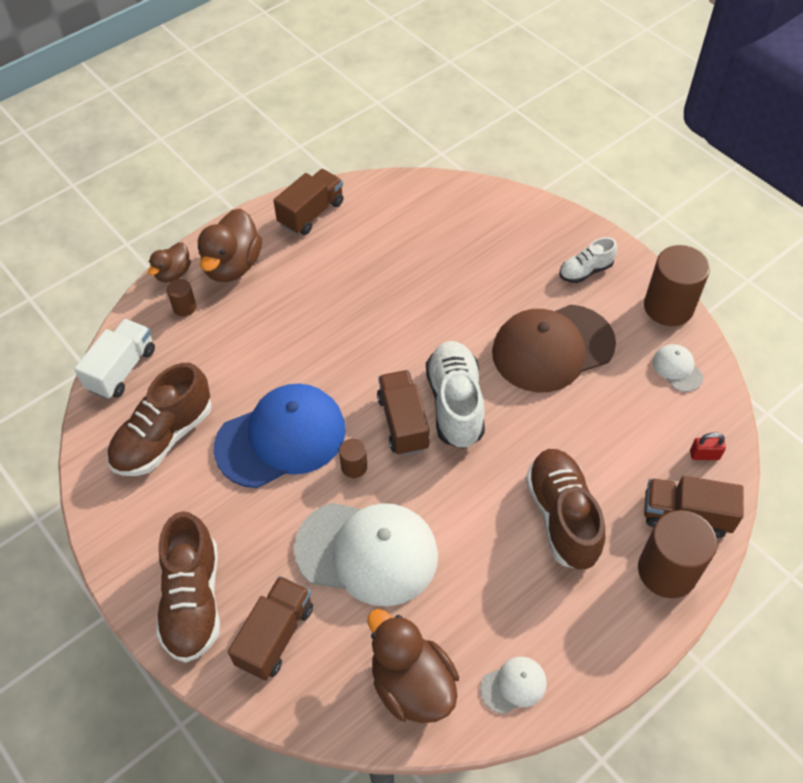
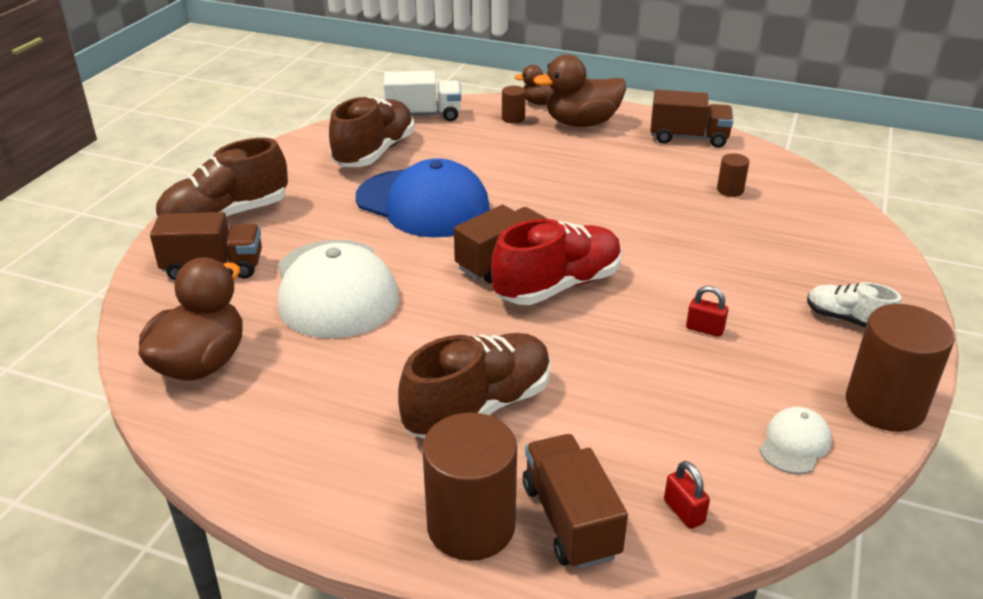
camera: 60 degrees right, 20 degrees down
(163, 437) = (374, 152): brown shoe -> brown shoe turned 105 degrees clockwise
(354, 467) = (425, 251): brown cylinder -> brown cylinder (730, 190)
(455, 404) = (558, 286): white shoe -> red shoe
(514, 685) = (234, 436): white cap -> none
(552, 348) = (704, 329): brown cap -> red padlock

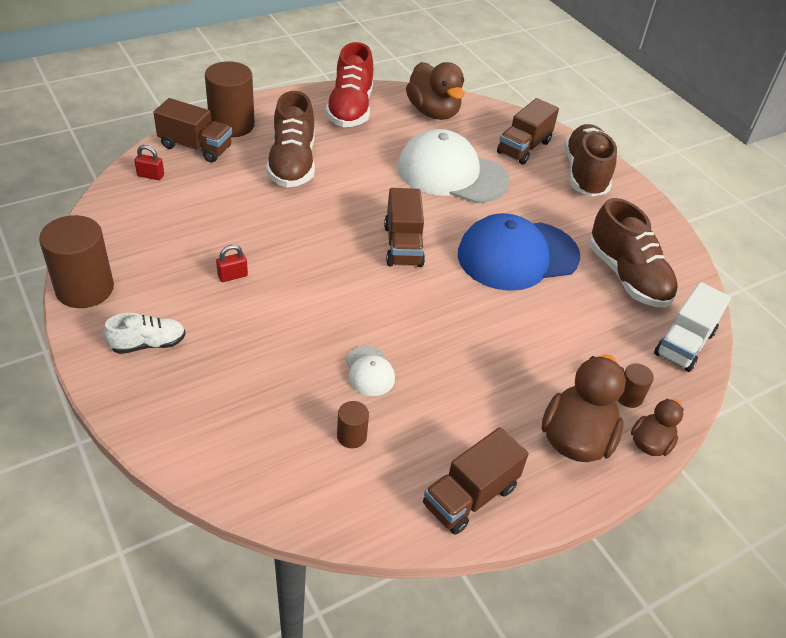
camera: 125 degrees right, 10 degrees up
(558, 286) = (350, 250): red shoe -> red shoe (350, 109)
(795, 443) = (122, 235): white cap -> white cap (369, 371)

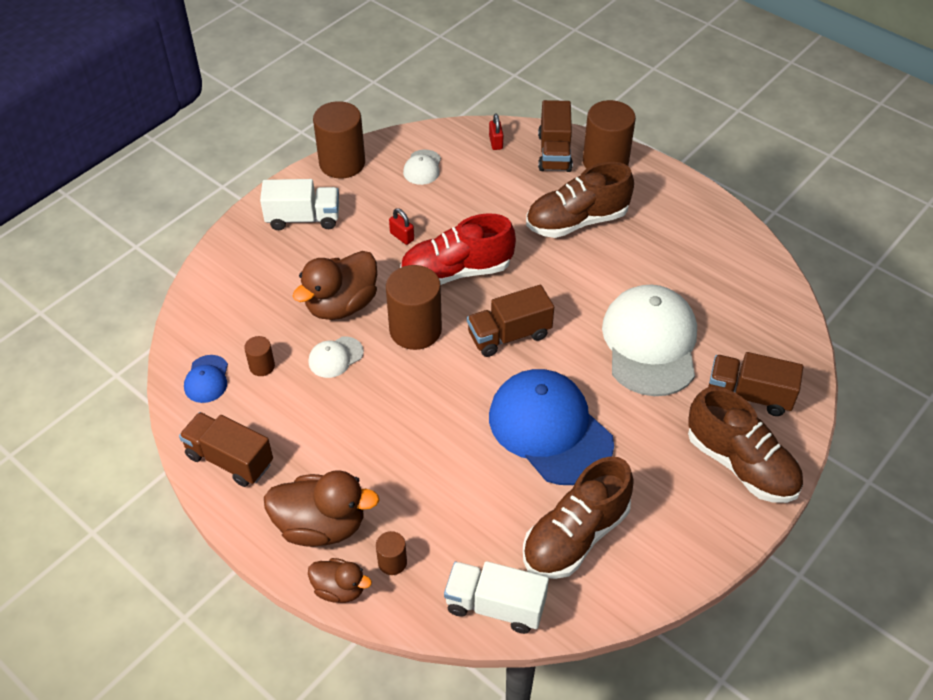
camera: 75 degrees right, 5 degrees up
(144, 233) = (422, 167): none -> white cap
(148, 344) = (303, 218): white shoe -> white truck
(346, 492) = (207, 379): none -> blue cap
(350, 109) = (701, 233): red shoe -> red shoe (456, 272)
(364, 303) = (415, 330): none -> brown cylinder
(433, 112) = (752, 299): brown duck -> brown duck (341, 305)
(585, 174) = (741, 464): brown shoe -> brown shoe turned 60 degrees clockwise

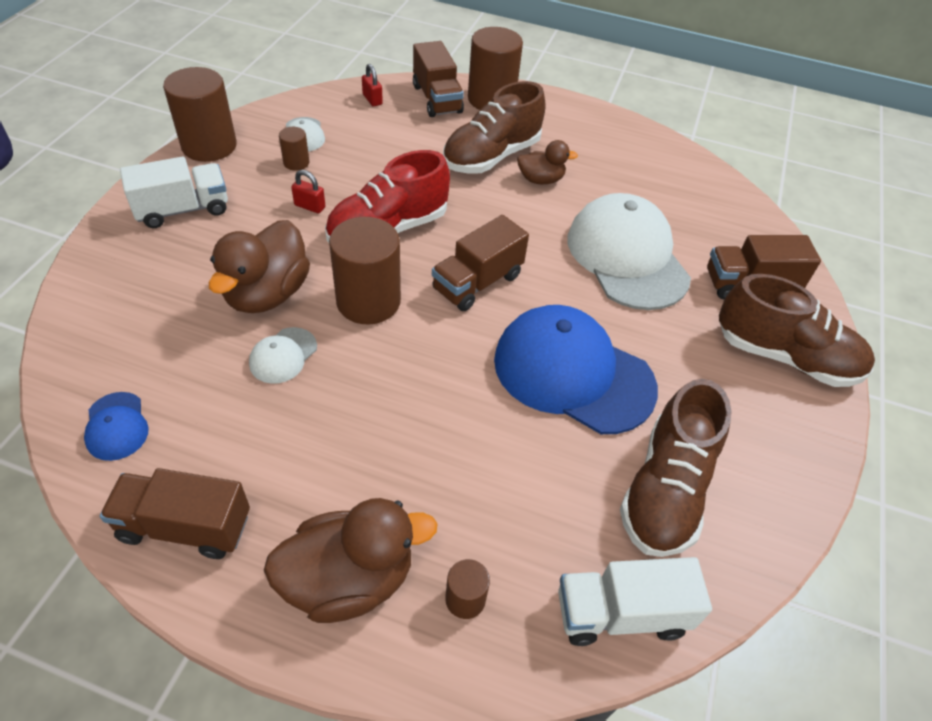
camera: 25 degrees left, 0 degrees up
(262, 366) = (189, 390): brown cylinder -> brown cylinder (296, 163)
(339, 589) = (410, 664): brown duck -> brown duck (540, 180)

